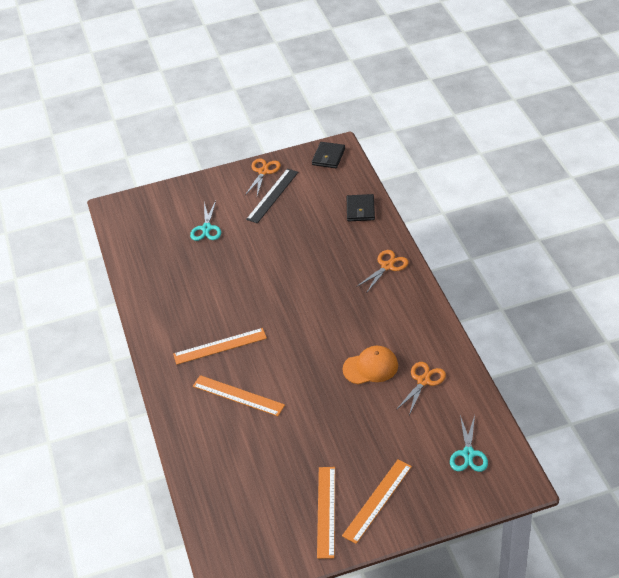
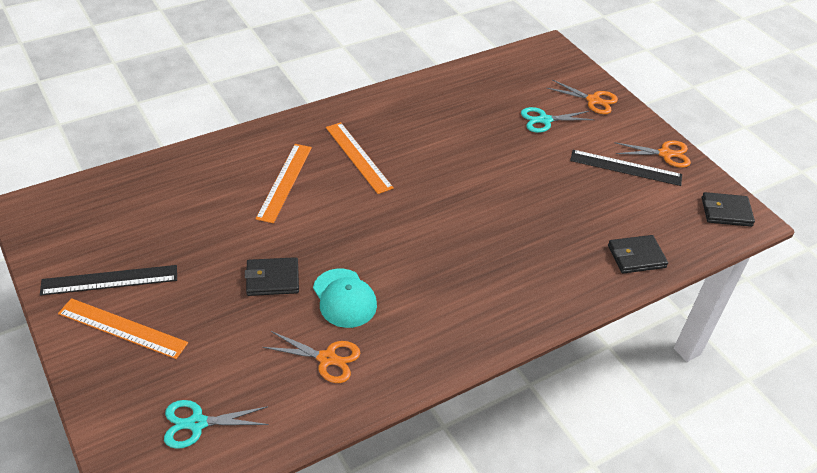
camera: 70 degrees right, 0 degrees up
(326, 511) = (109, 280): orange ruler -> black ruler
(344, 408) = (272, 279): none -> black wallet
(370, 367) = (344, 298): orange cap -> turquoise cap
(387, 266) = (535, 297): orange scissors -> orange scissors (593, 100)

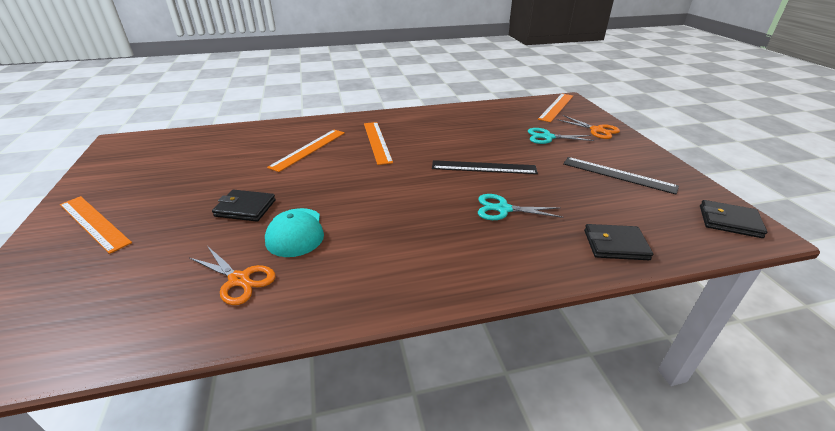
camera: 20 degrees right, 10 degrees down
(109, 280) = (122, 189): black ruler -> black ruler (483, 167)
(197, 423) = (67, 314): turquoise scissors -> turquoise scissors (503, 209)
(541, 64) = (556, 107): none -> orange ruler
(665, 154) = (662, 170): orange scissors -> none

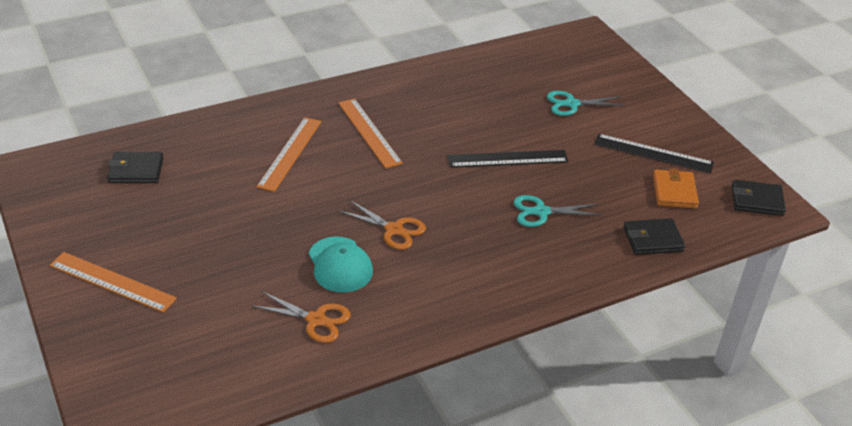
camera: 15 degrees left, 5 degrees up
(245, 208) = (268, 244): black wallet -> black wallet (136, 170)
(556, 107) = (575, 49): orange ruler -> none
(596, 130) = (627, 86): orange scissors -> orange scissors (394, 230)
(639, 205) = (674, 192): none -> orange wallet

